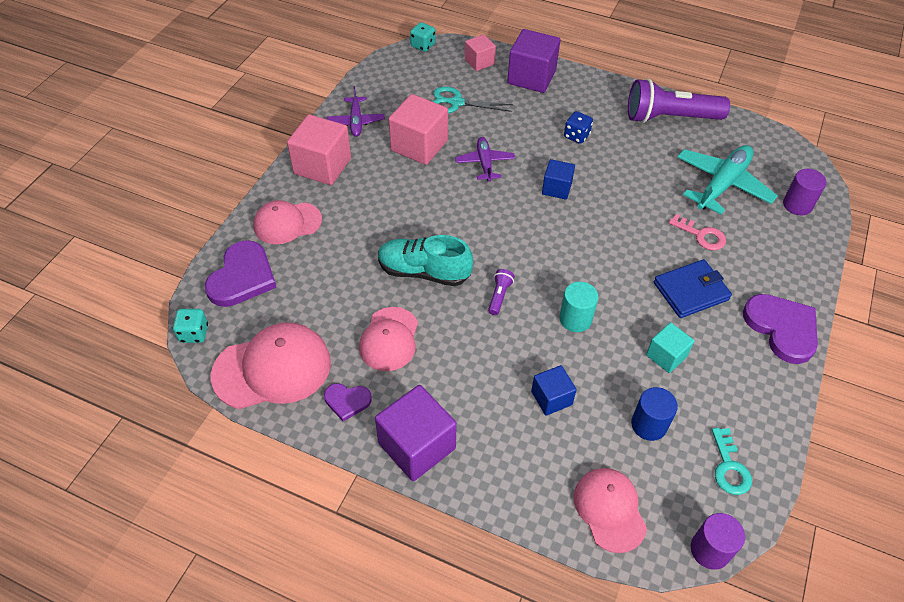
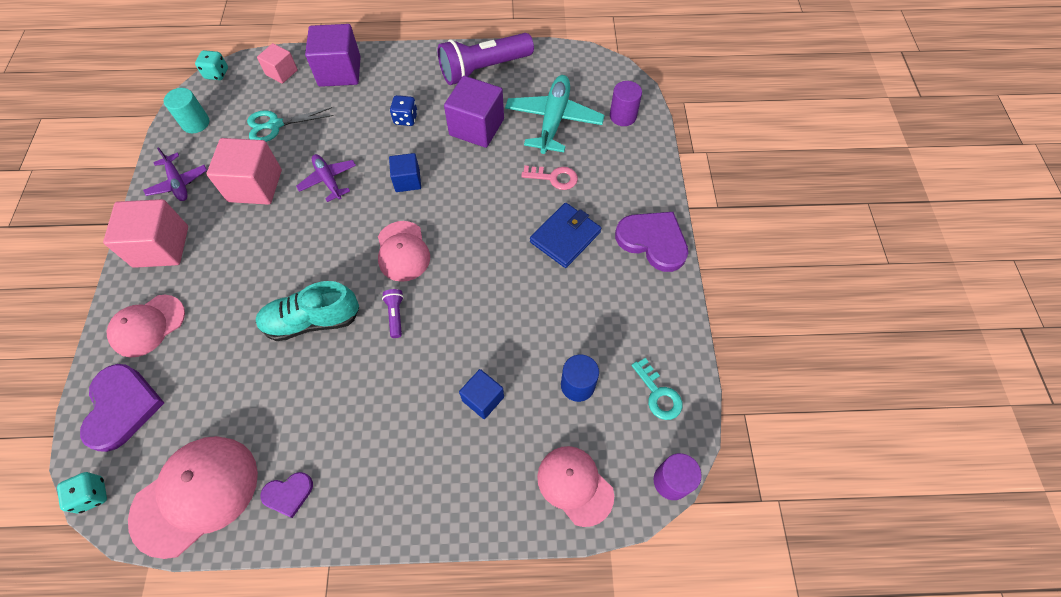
camera: 25 degrees left, 10 degrees up
(389, 339) = (305, 408): pink cap -> pink cap (403, 251)
(417, 446) = (376, 508): purple cube -> purple cube (476, 127)
(575, 319) = (474, 308): turquoise cylinder -> turquoise cylinder (195, 123)
(666, 356) = (567, 310): turquoise cube -> none

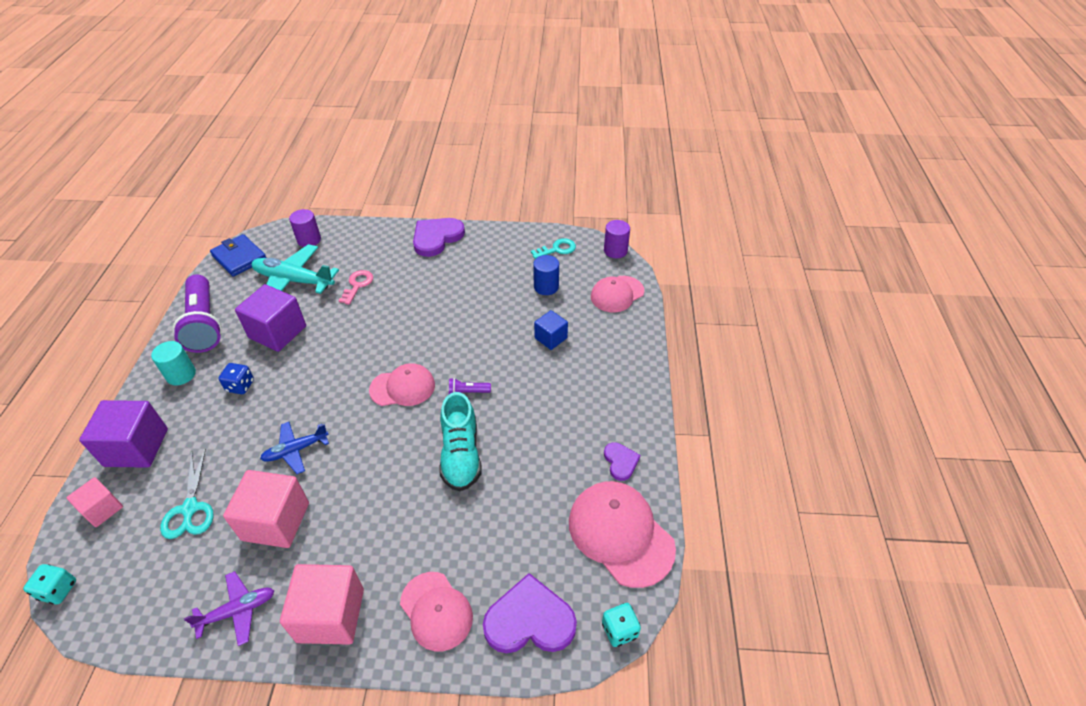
camera: 85 degrees left, 15 degrees down
(195, 123) = (141, 604): turquoise cylinder -> turquoise cylinder (181, 375)
(328, 180) = (295, 450): purple plane -> blue plane
(407, 181) = (322, 384): blue cube -> none
(565, 237) = (419, 283): blue wallet -> blue wallet (239, 258)

